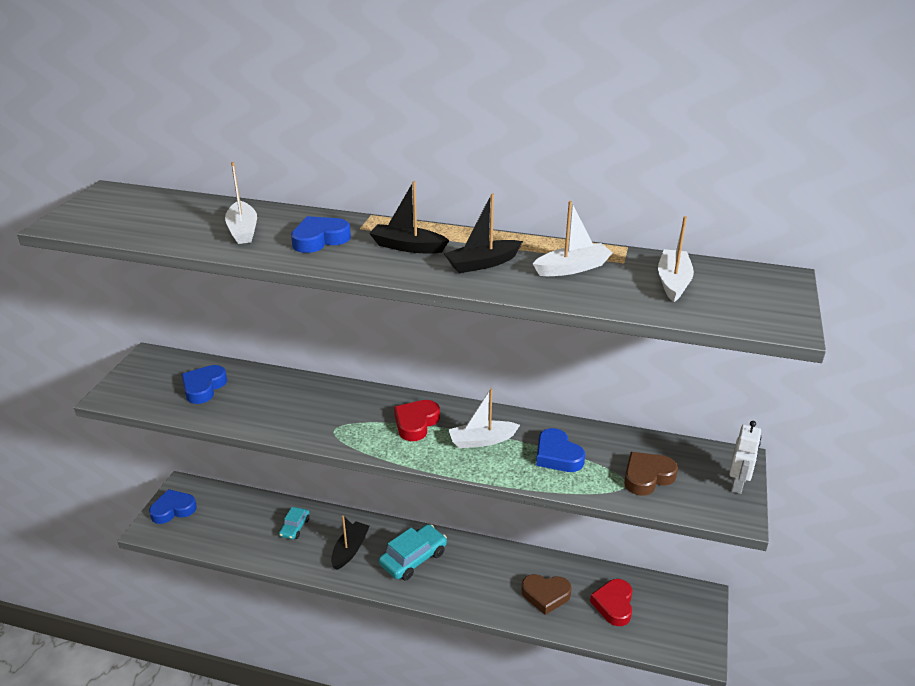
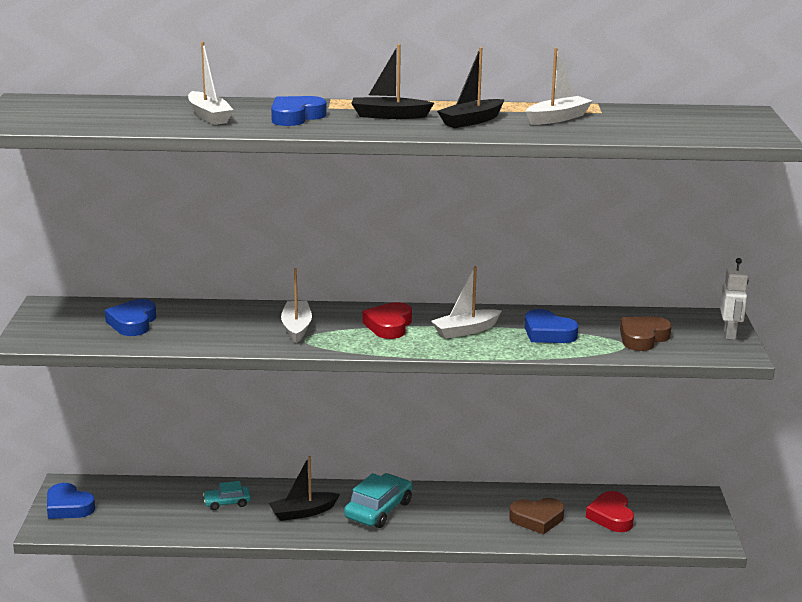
camera: 15 degrees left, 10 degrees down
(173, 509) = (68, 507): blue heart -> blue heart turned 105 degrees counterclockwise
(295, 527) = (227, 502): turquoise car -> turquoise car turned 75 degrees clockwise
(350, 550) = (302, 512): black boat -> black boat turned 120 degrees counterclockwise
(673, 282) = (654, 120): white boat -> white boat (296, 328)

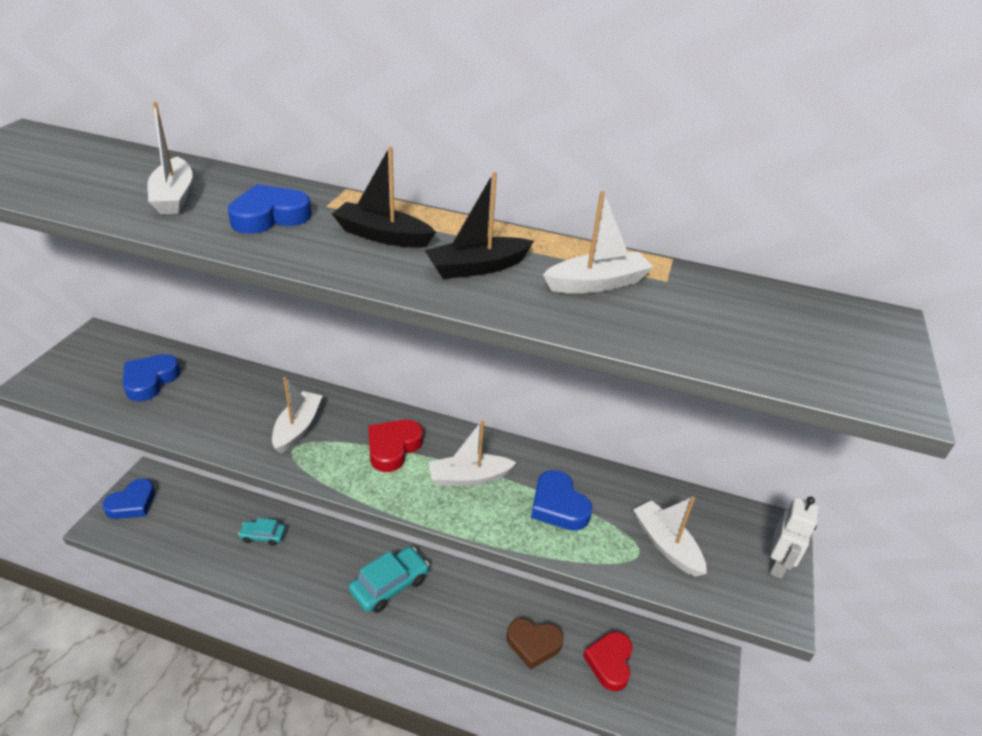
camera: 15 degrees right, 15 degrees up
(68, 507) = (132, 503): blue heart -> blue heart turned 105 degrees counterclockwise
(302, 512) = (320, 569): black boat -> none
(643, 338) = (666, 545): brown heart -> white boat

